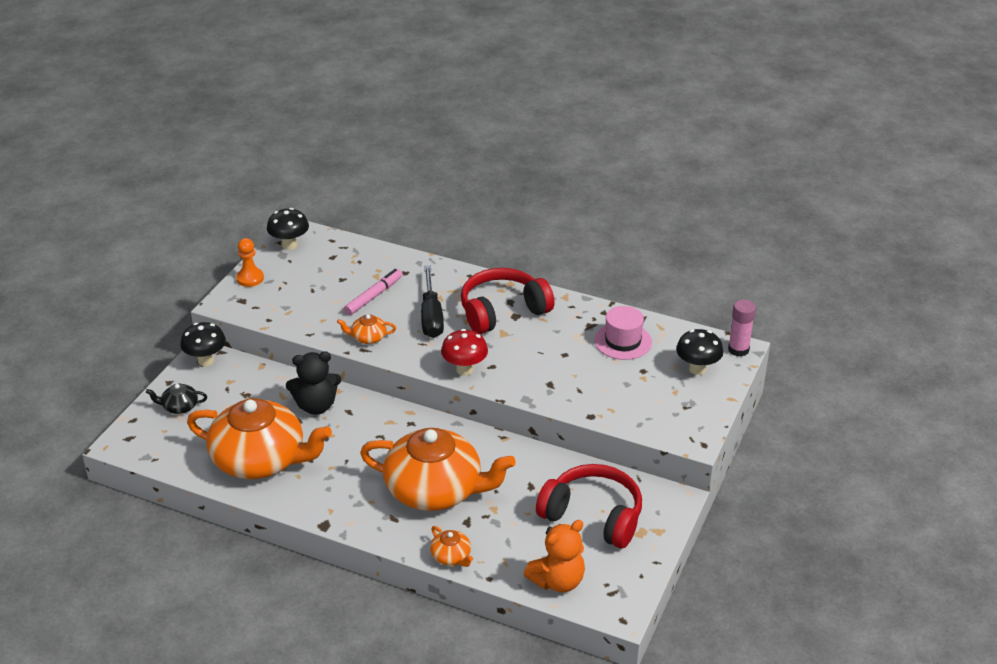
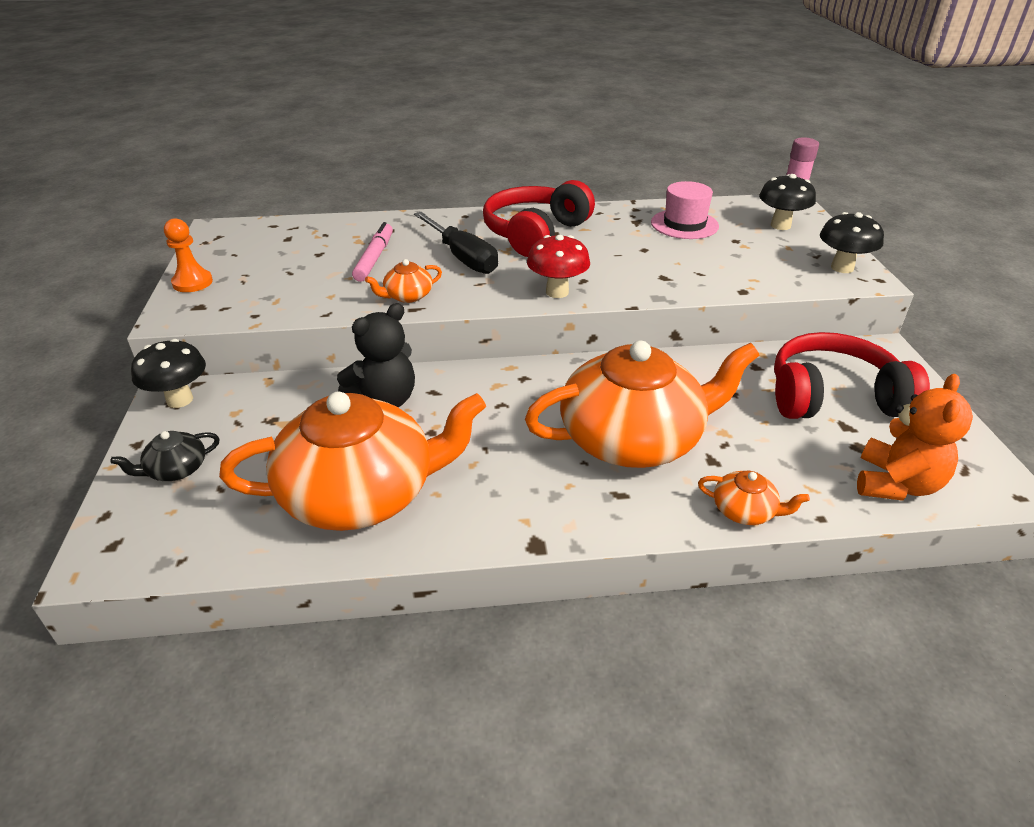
camera: 30 degrees left, 0 degrees up
(289, 245) = (222, 241): black mushroom -> black mushroom (842, 268)

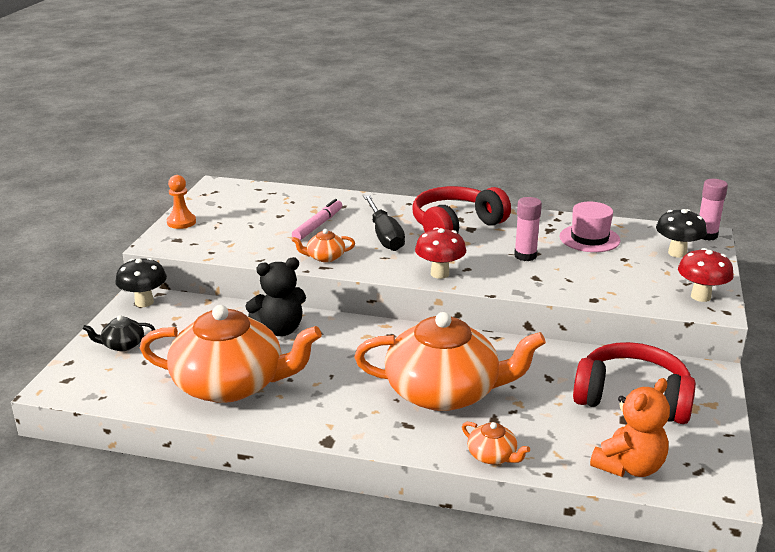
camera: 20 degrees right, 10 degrees down
(634, 254) = (525, 256): none -> pink glue stick
(842, 268) = (700, 296): black mushroom -> red mushroom

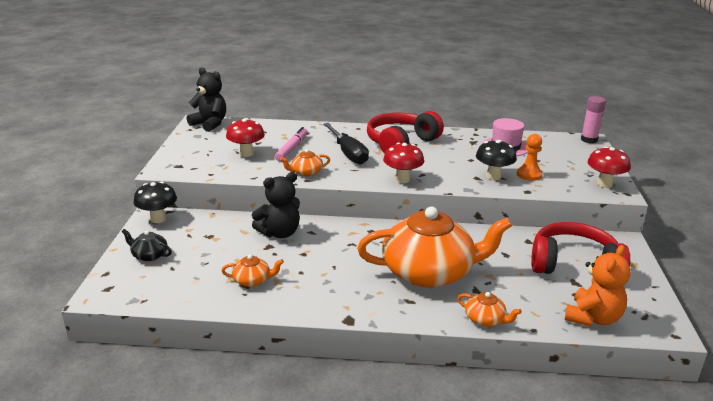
camera: 10 degrees left, 0 degrees up
(122, 345) = (149, 255): black teapot -> black teapot turned 45 degrees clockwise
(181, 222) = (178, 152): orange pawn -> orange pawn (529, 175)
(229, 188) = (210, 124): none -> black teddy bear
(230, 384) = (252, 280): orange teapot -> orange teapot, size x0.40
(261, 229) = (246, 154): none -> red mushroom
(525, 256) = (463, 162): pink glue stick -> none
(677, 253) = (573, 153): black mushroom -> black mushroom (493, 176)

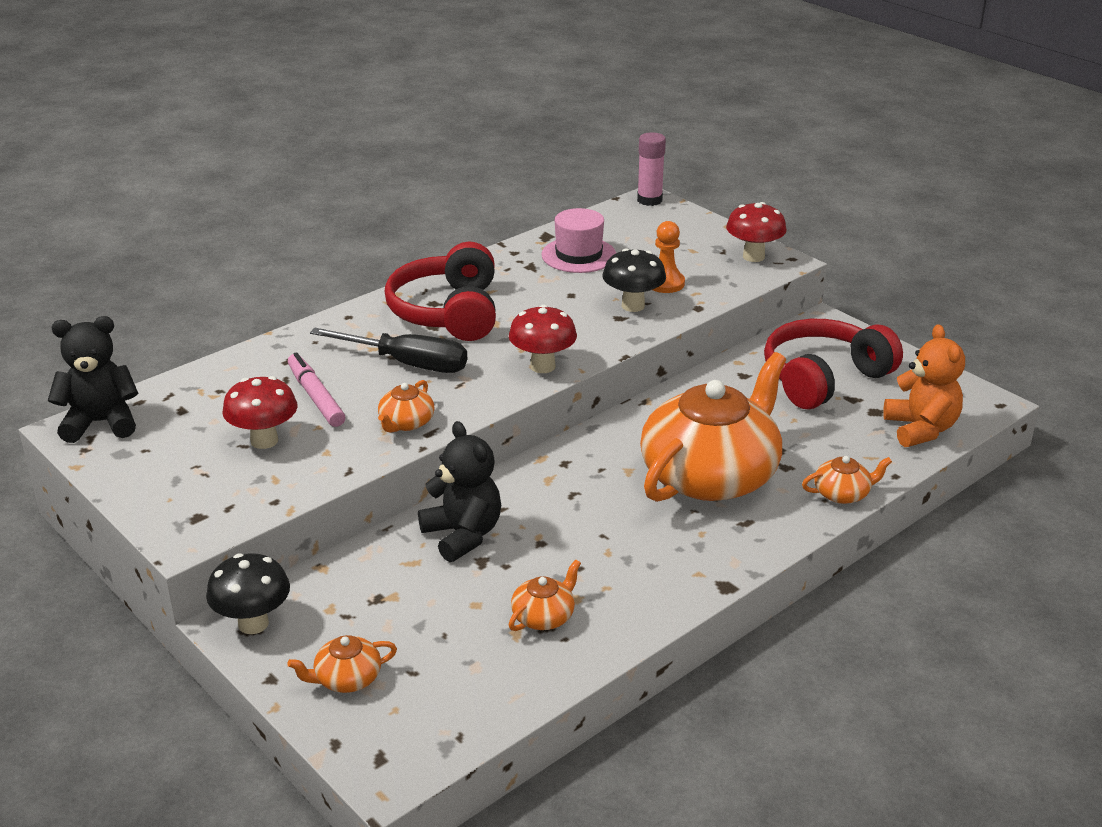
camera: 45 degrees left, 5 degrees up
(149, 255) = (347, 678): black teapot -> orange teapot
(279, 233) = (463, 535): black teddy bear -> black teddy bear turned 45 degrees counterclockwise

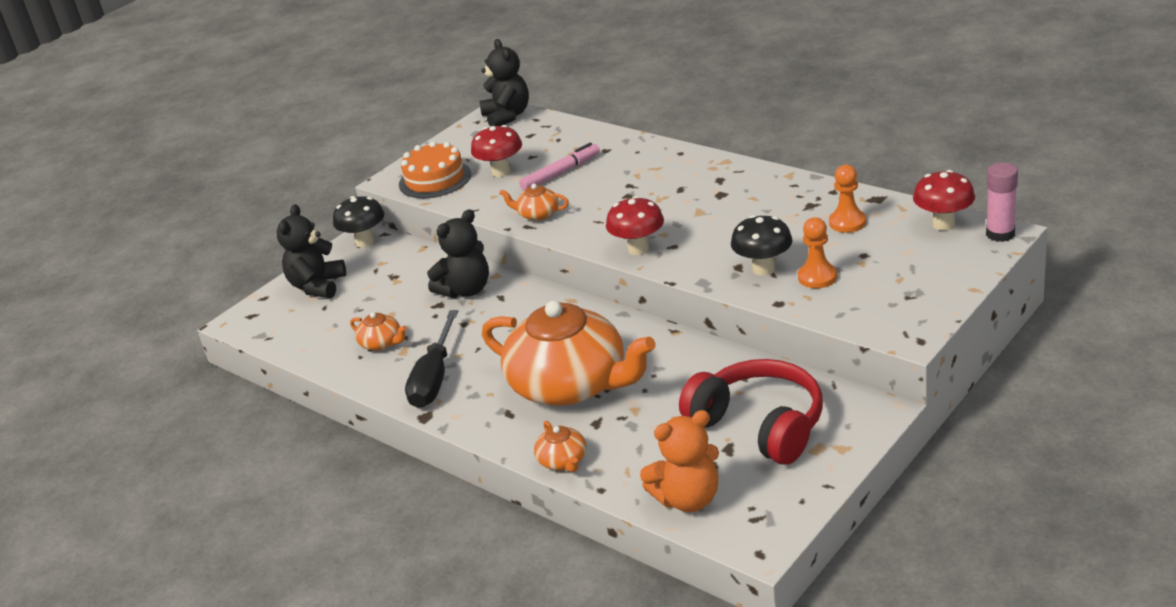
camera: 85 degrees right, 0 degrees up
(227, 498) = (435, 179): none -> orange cake
(347, 678) = (317, 286): orange teapot -> black teddy bear
(408, 364) = (619, 194): black screwdriver -> black screwdriver (434, 378)
(448, 312) = (706, 189): red headphones -> none
(579, 255) = (847, 222): pink hat -> orange pawn
(753, 256) = (908, 316): red mushroom -> red mushroom (943, 224)

